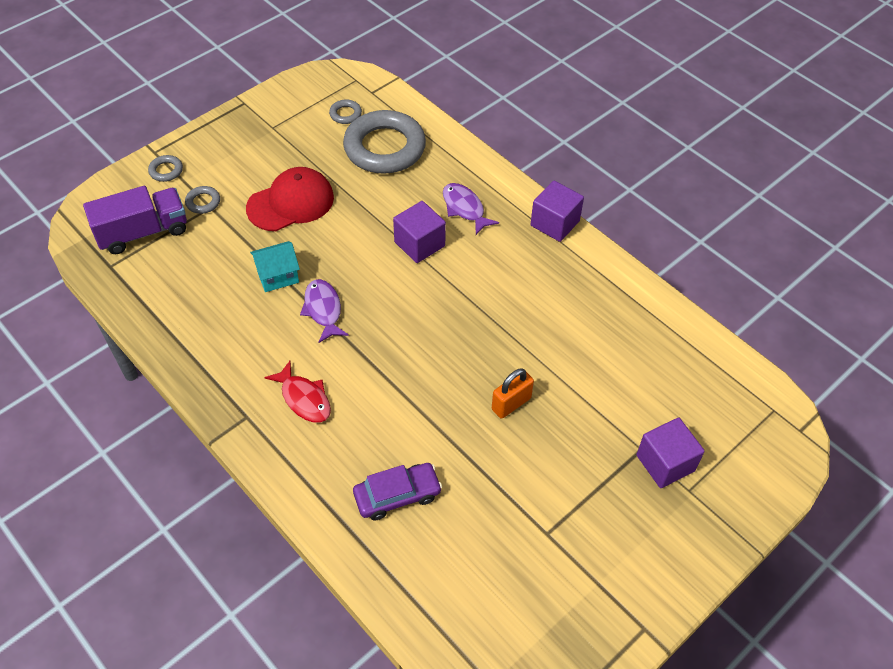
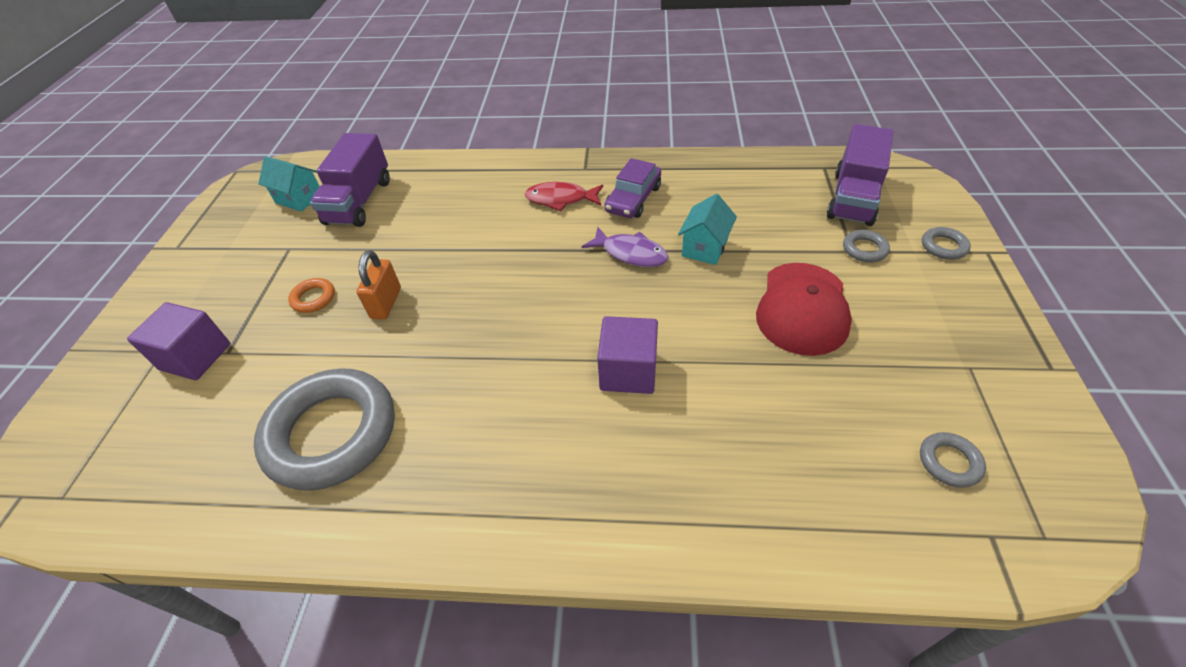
camera: 140 degrees right, 5 degrees down
(384, 148) = (831, 456): grey ring -> grey ring (332, 433)
(397, 495) = (426, 200): purple car -> purple car (633, 199)
(452, 548) = (359, 201): none -> purple truck
(464, 208) = (634, 456): purple fish -> none
(500, 607) = (299, 198): none -> turquoise house
(555, 223) = (501, 537): purple cube -> none
(557, 452) = (313, 298): none -> orange ring

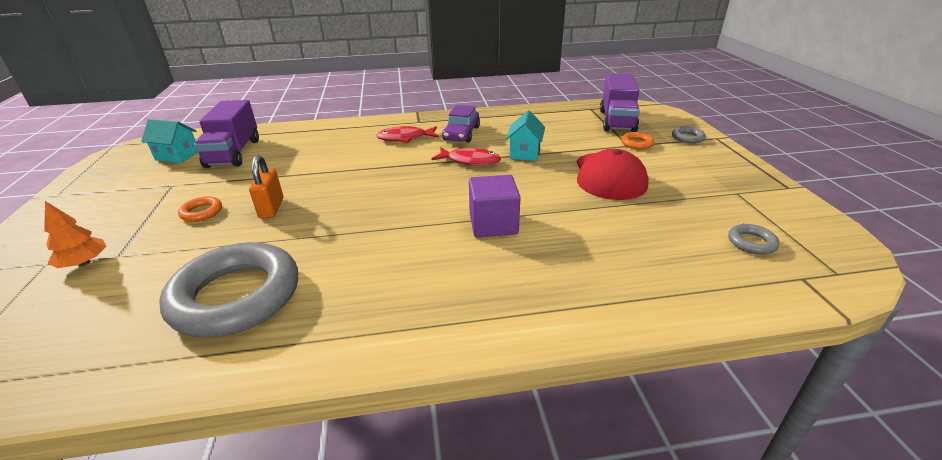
camera: 15 degrees left, 15 degrees down
(195, 357) = (84, 263): purple cube -> orange tree
(631, 253) = (470, 161): purple fish -> red fish
(864, 249) = (637, 144): grey ring -> orange ring

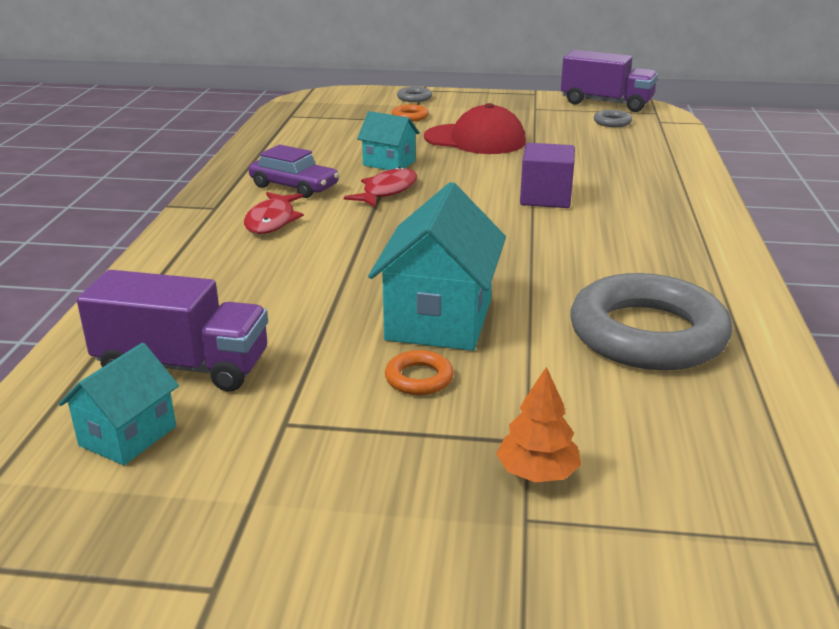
camera: 75 degrees left, 5 degrees down
(271, 208) = (439, 320): orange padlock -> turquoise house
(617, 121) = (341, 112): purple truck -> purple truck (606, 103)

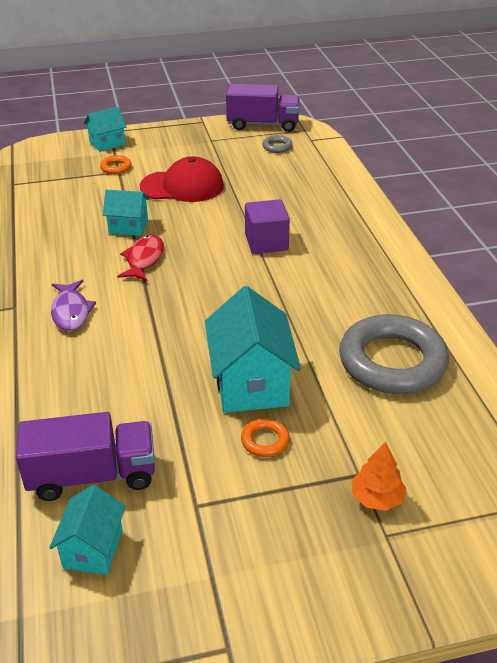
camera: 20 degrees left, 10 degrees up
(272, 221) = (71, 312): red fish -> purple fish
(294, 186) = (66, 269): purple car -> none
(414, 98) = (107, 143): grey ring -> turquoise house

